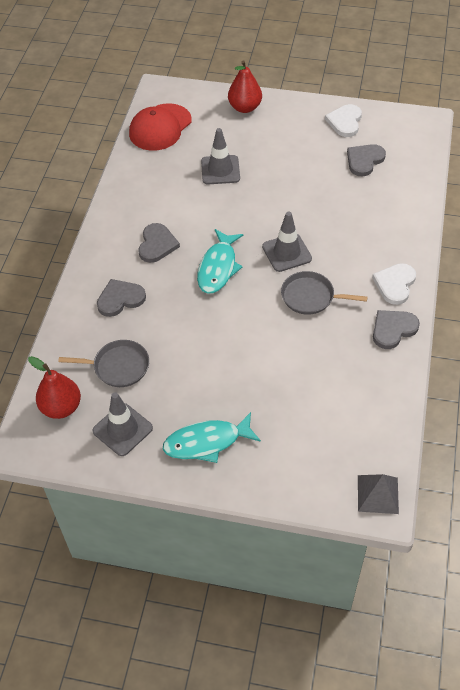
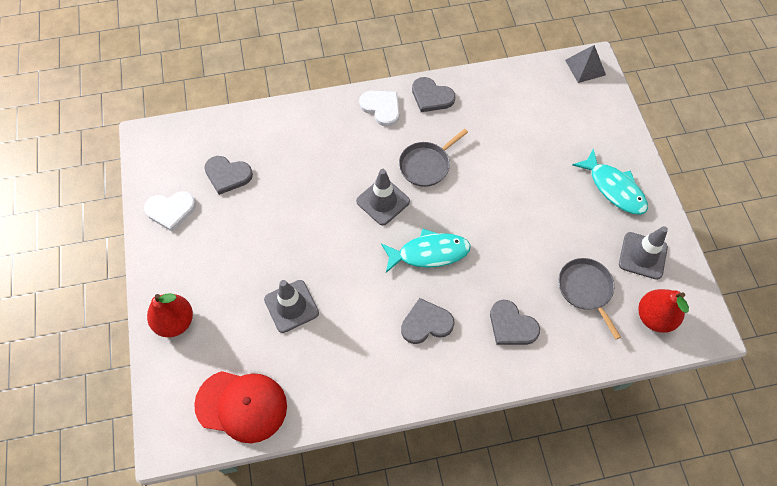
camera: 115 degrees left, 10 degrees up
(310, 297) = (426, 165): grey pan -> grey pan turned 60 degrees clockwise
(395, 284) = (381, 108): white heart -> white heart turned 135 degrees counterclockwise

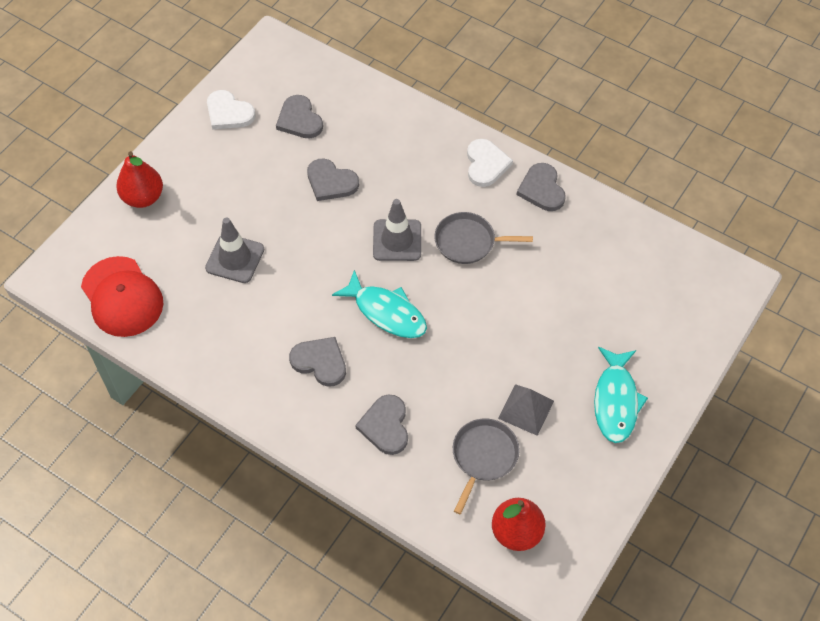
camera: 45 degrees right, 5 degrees down
(297, 199) = (331, 182): none -> grey heart
(585, 67) = (724, 278): grey pyramid -> grey pyramid (526, 409)
(642, 256) = (570, 477): grey traffic cone -> none

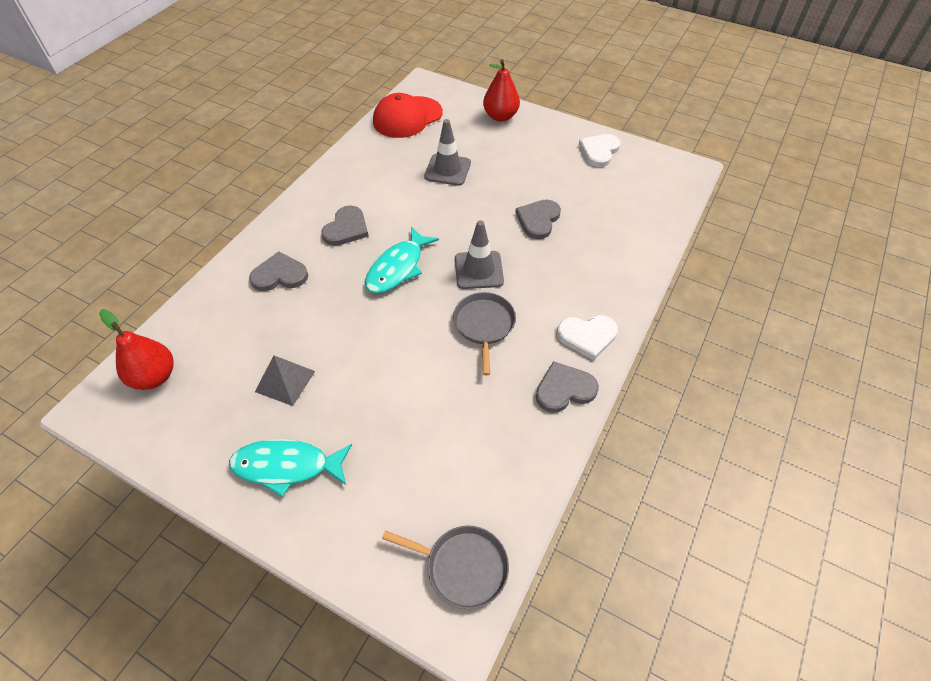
camera: 85 degrees right, 5 degrees down
(299, 119) = (604, 194): grey heart -> none
(483, 457) = (238, 348): grey pan -> grey pan (462, 567)

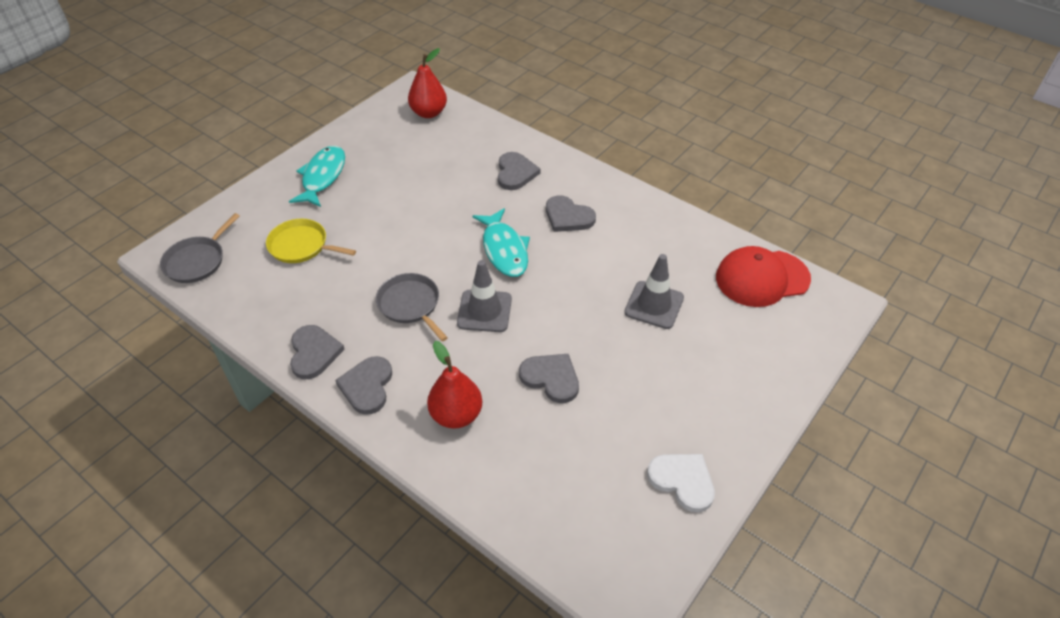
camera: 100 degrees right, 5 degrees down
(285, 381) = (398, 176): grey pyramid -> none
(398, 268) = (504, 250): turquoise fish -> turquoise fish turned 150 degrees counterclockwise
(407, 117) = (762, 278): red cap -> red cap turned 75 degrees counterclockwise
(417, 450) = (301, 246): none -> yellow pan
(484, 325) = (410, 305): grey pan -> grey pan turned 135 degrees counterclockwise
(500, 116) = (767, 375): red pear -> red pear (456, 415)
(587, 336) = (367, 386): white heart -> grey heart

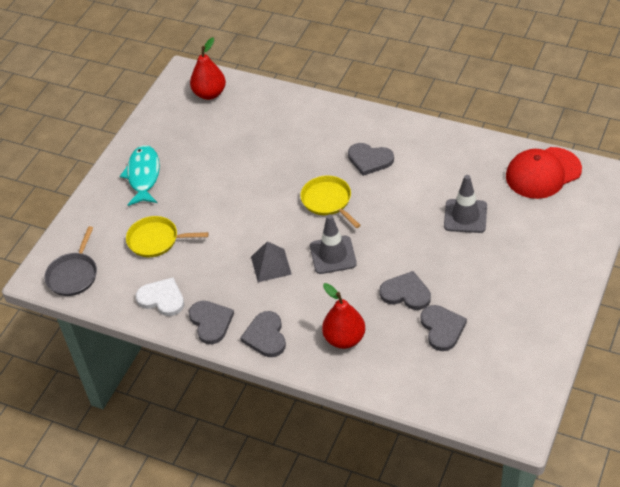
camera: 10 degrees left, 0 degrees up
(410, 305) = (271, 265): grey pan -> grey pyramid
(504, 250) = (328, 201): turquoise fish -> yellow pan
(515, 173) = (310, 132): grey heart -> grey heart (442, 328)
(682, 481) = (529, 340): white heart -> white heart (162, 298)

